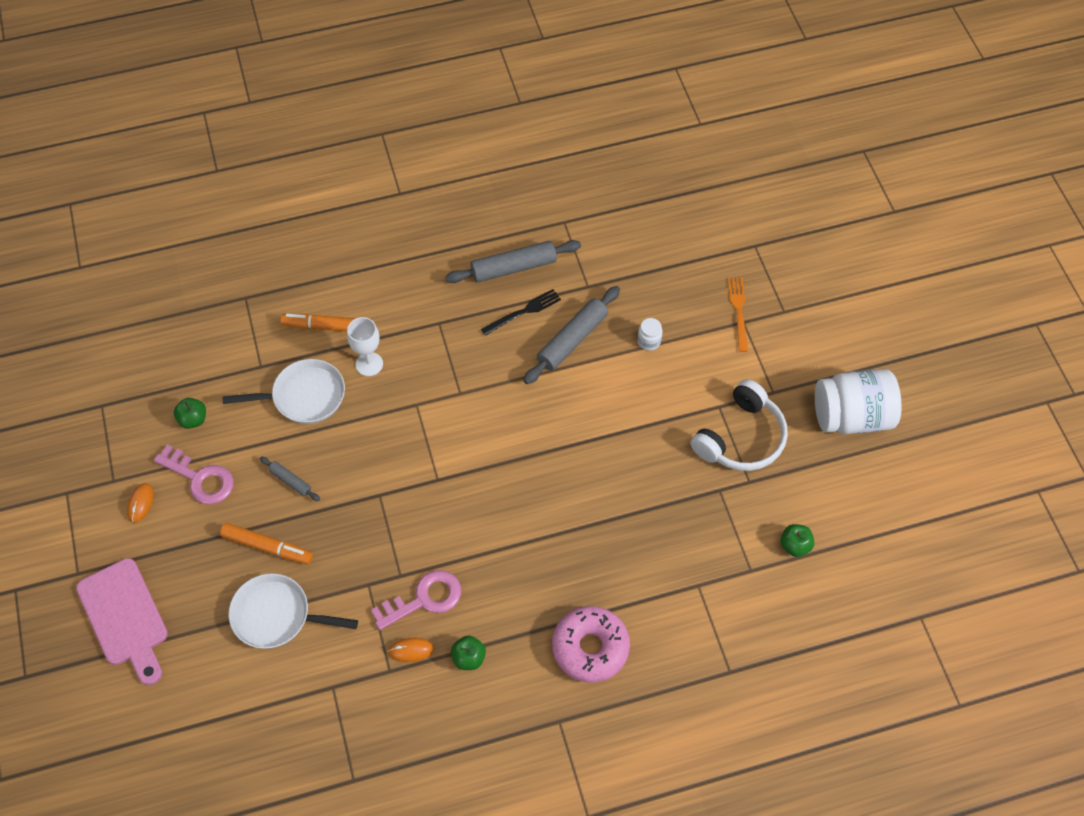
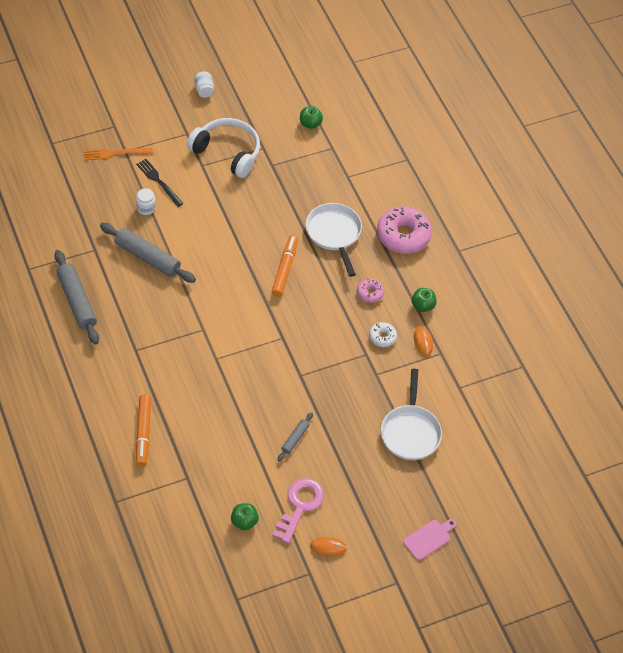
camera: 100 degrees left, 5 degrees down
(125, 617) = (429, 538): pink cutting board -> pink cutting board, size x0.53
(267, 547) = (354, 446): orange marker -> orange marker (285, 269)
(304, 396) = (214, 440): white pan -> white pan (334, 234)
(369, 364) = (179, 396): white goblet -> none
(424, 599) = (382, 337): pink key -> white donut
(496, 592) = (370, 293): none -> pink donut
(524, 312) = (121, 291): black fork -> black fork (158, 181)
(852, 416) = (204, 90): white jar -> white jar, size x0.40

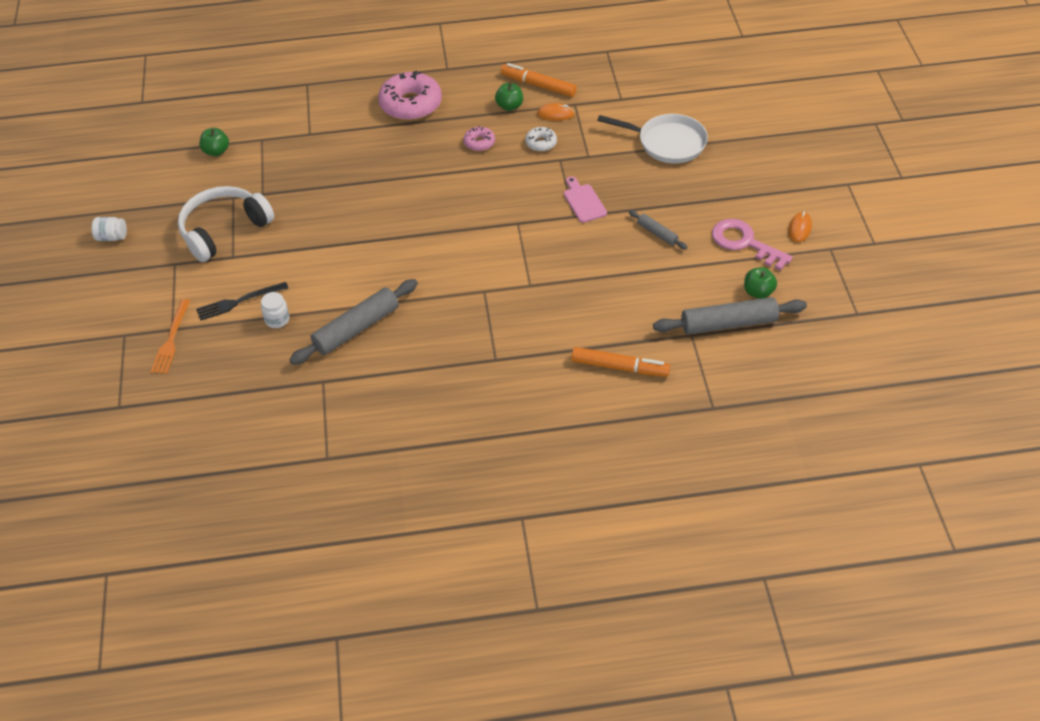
camera: 70 degrees left, 5 degrees down
(77, 301) = (400, 410): grey rolling pin -> grey rolling pin (728, 323)
(285, 269) = (421, 206): orange marker -> orange marker (538, 85)
(334, 234) = (387, 157): white pan -> none
(429, 538) = (798, 152): pink cutting board -> pink cutting board (583, 201)

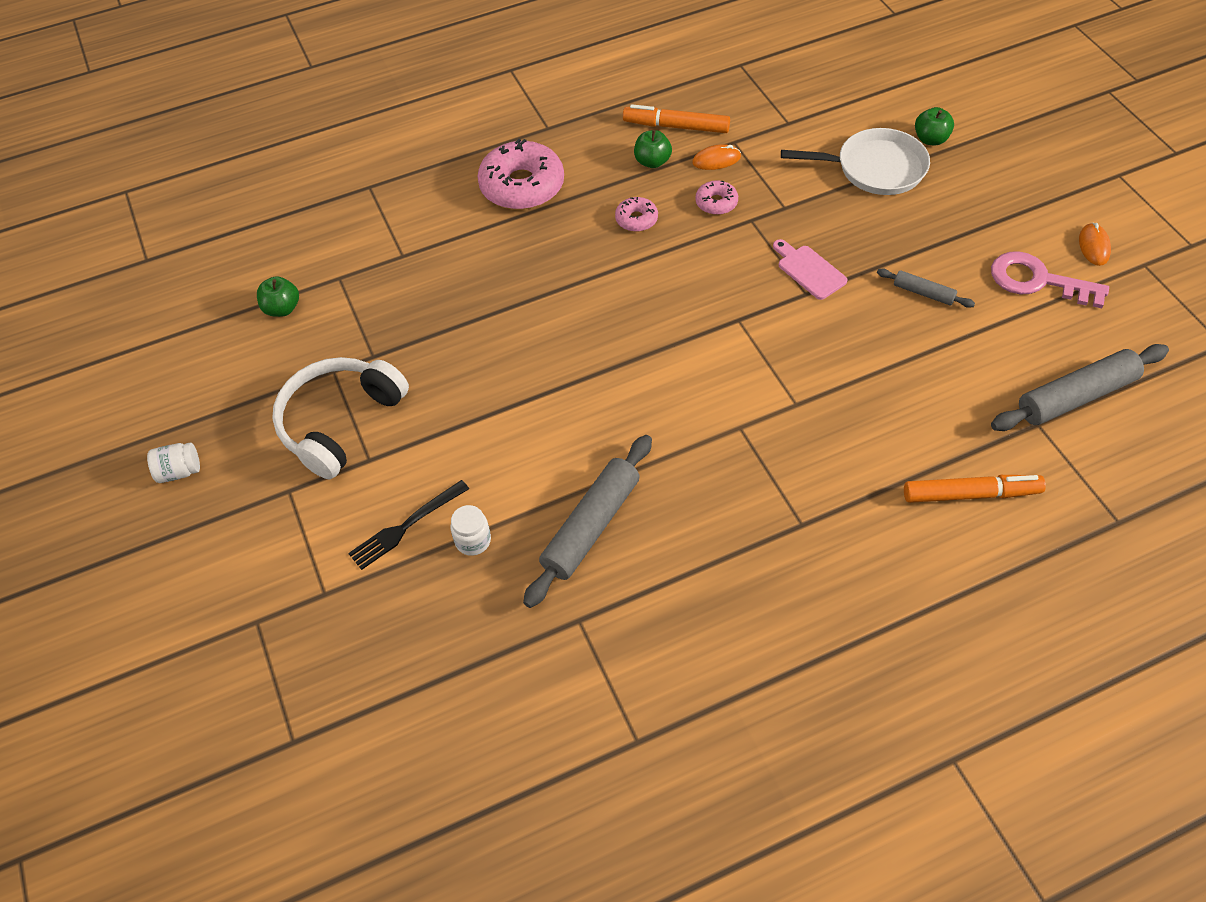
camera: 15 degrees left, 5 degrees up
(171, 339) = (330, 611): orange fork -> none
(541, 143) = (716, 203): white donut -> pink donut
(758, 292) = (1089, 344): green apple -> green apple (930, 139)

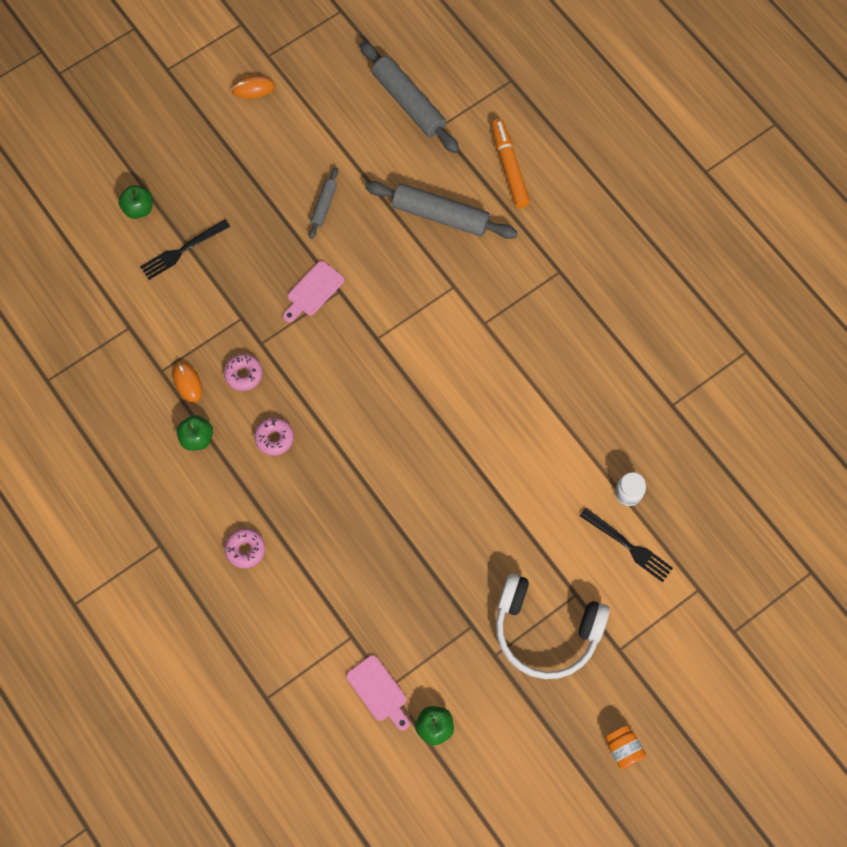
camera: 105 degrees left, 15 degrees up
(179, 471) = (623, 748): white jar -> orange jar
(338, 269) = (379, 691): none -> pink cutting board
(522, 186) = (245, 549): pink donut -> pink donut, size x0.49
(591, 526) = (595, 412): grey rolling pin -> grey rolling pin (440, 215)
(676, 126) = (145, 425): orange marker -> none
(874, 168) = (182, 250): white pan -> black fork
(1037, 281) = (297, 127): pink key -> none

